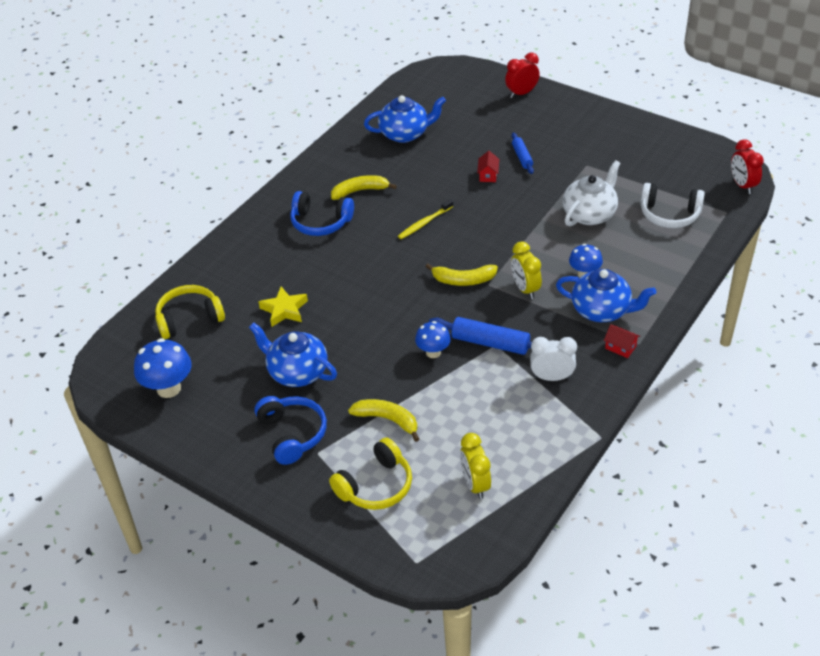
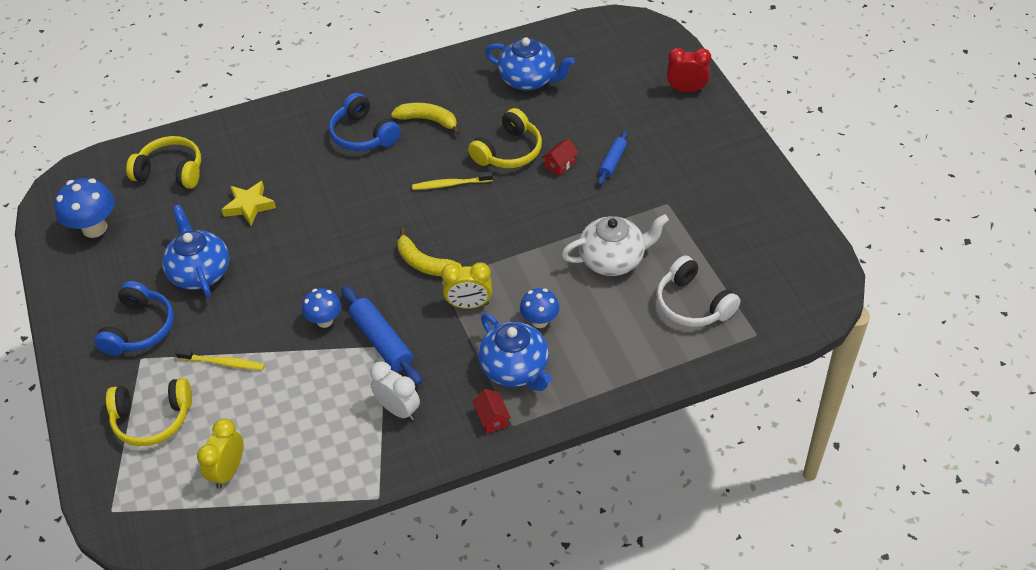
camera: 35 degrees right, 5 degrees up
(387, 420) = (223, 363): yellow banana -> yellow toothbrush
(442, 184) = (508, 151): none -> yellow headphones
(525, 289) = (469, 304): yellow clock -> yellow clock turned 105 degrees counterclockwise
(742, 185) = (807, 314): red clock -> none

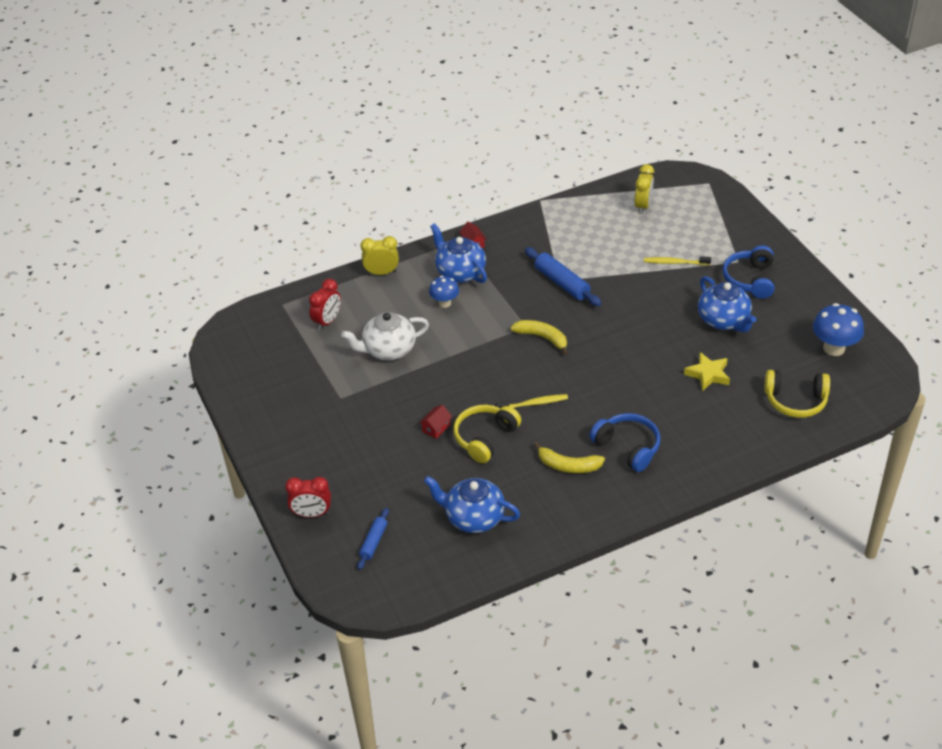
camera: 175 degrees right, 5 degrees down
(152, 419) = (709, 228): yellow headphones -> none
(325, 321) = (609, 293): blue mushroom -> none
(398, 409) = (539, 244): white clock -> none
(469, 304) = (500, 310): yellow clock -> yellow clock (381, 273)
(613, 162) = (387, 433): blue rolling pin -> blue rolling pin (373, 542)
(693, 304) = (327, 321): white headphones -> red clock

